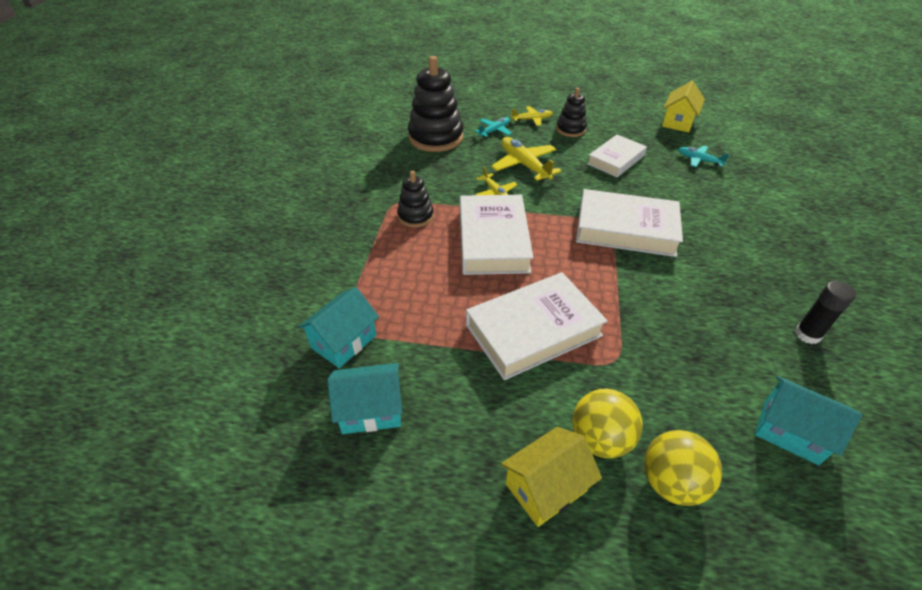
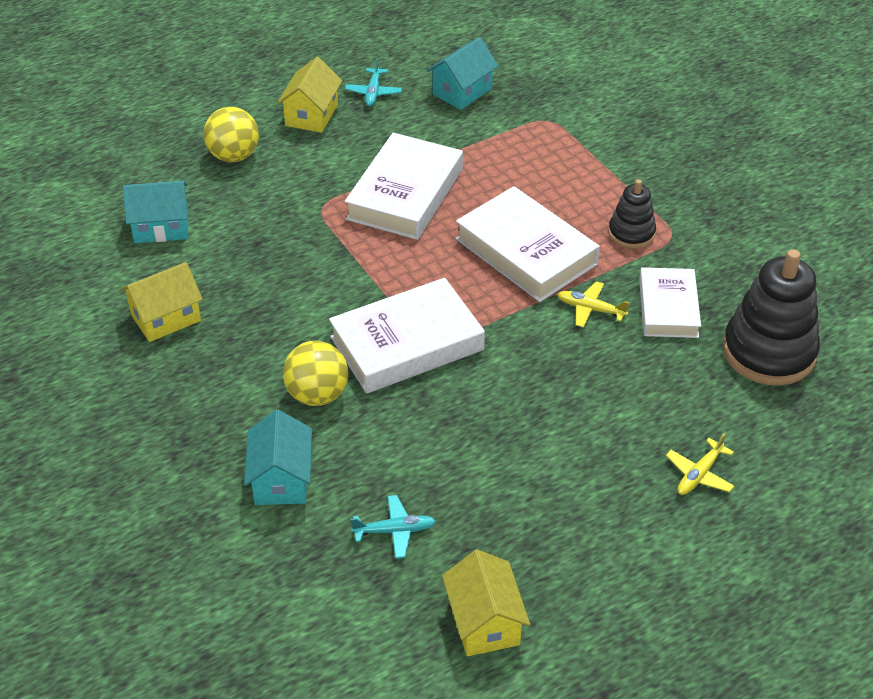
camera: 140 degrees right, 0 degrees up
(343, 341) = (536, 112): turquoise house -> turquoise house (281, 479)
(494, 131) = (717, 413): turquoise plane -> turquoise plane (373, 92)
(524, 165) = (608, 372): yellow plane -> none
(570, 129) = (623, 487): black stacking toy -> none
(600, 439) = (296, 154): yellow ball -> yellow ball (317, 395)
(615, 160) = (507, 457): white book -> white book (668, 308)
(807, 334) = (166, 318): black glue stick -> yellow house

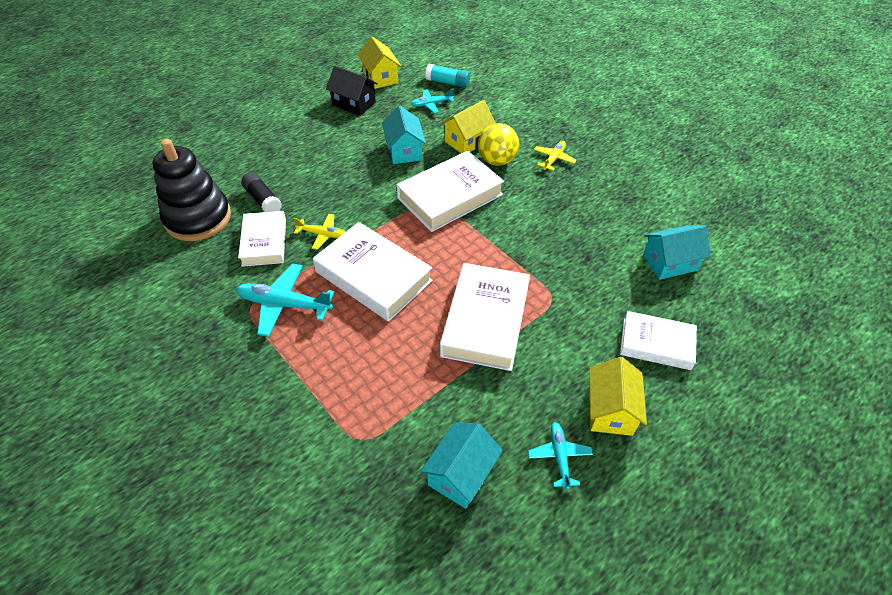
camera: 170 degrees right, 5 degrees up
(166, 318) = (618, 195): yellow house -> yellow house (467, 141)
(234, 156) = (656, 344): yellow ball -> white book
(281, 479) = (499, 119): turquoise house -> turquoise house (404, 150)
(349, 588) = (447, 82): none -> turquoise glue stick
(541, 551) = (354, 104): none -> black house
(631, 233) = (284, 305): black stacking toy -> turquoise plane
(681, 369) = (263, 200): none -> black glue stick
(699, 474) = (263, 144): yellow plane -> yellow plane (553, 159)

